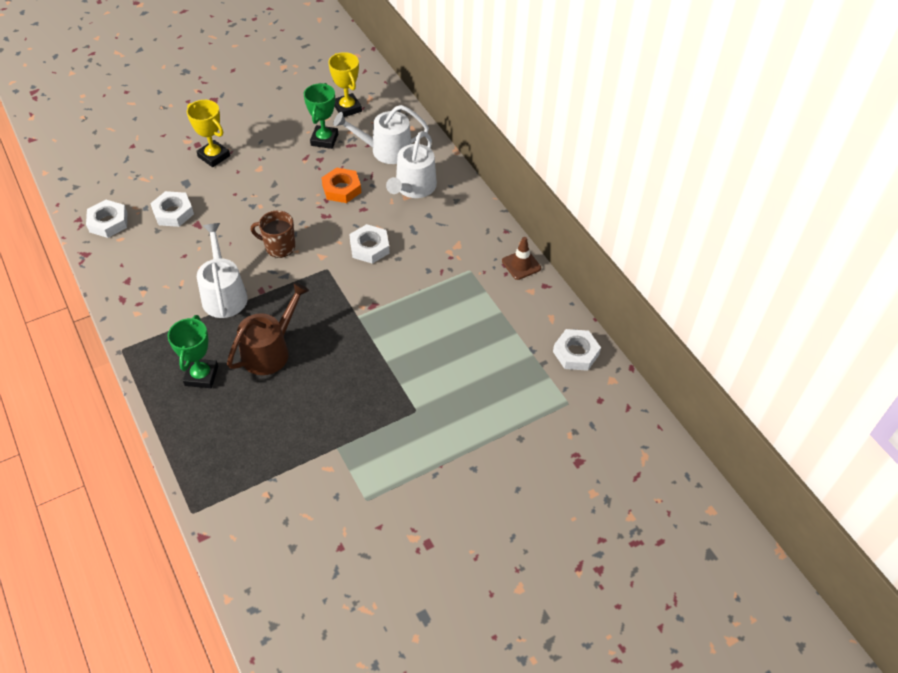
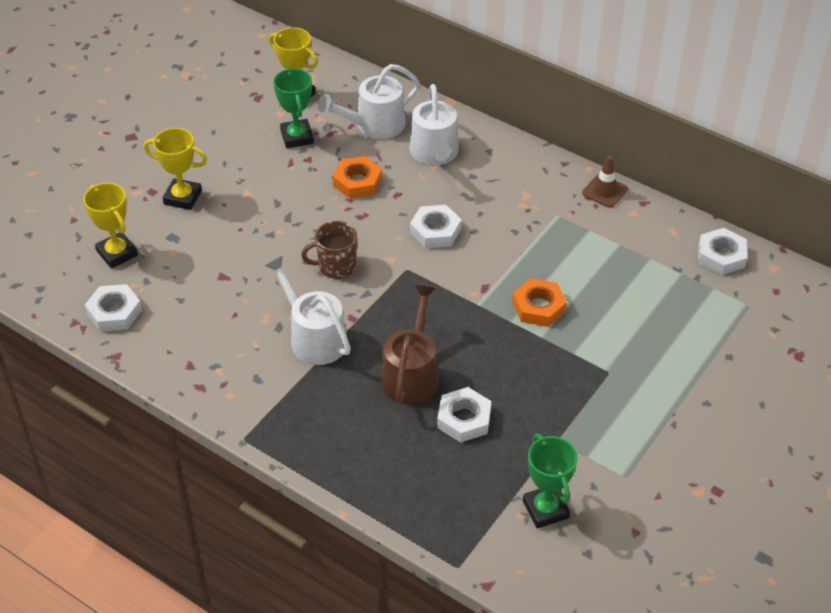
camera: 25 degrees left, 5 degrees down
(141, 180) = (117, 253): none -> yellow trophy
(173, 212) = (184, 274): white nut -> white nut (464, 419)
(201, 376) = (357, 429): green trophy -> green trophy (545, 509)
(401, 337) = (538, 307): none -> orange nut

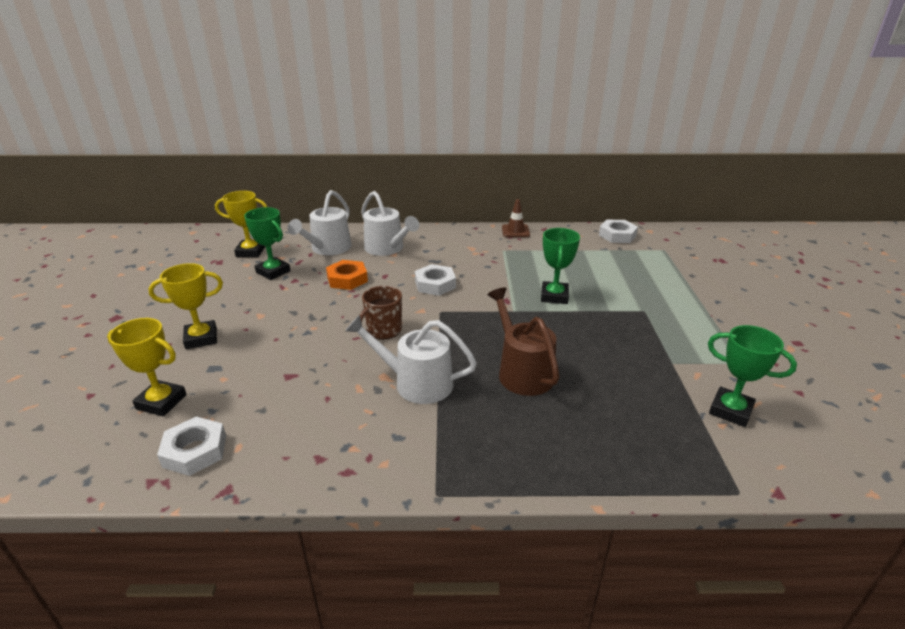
camera: 35 degrees left, 15 degrees down
(464, 419) = (596, 381): white nut -> none
(538, 307) = (554, 296): orange nut -> green trophy

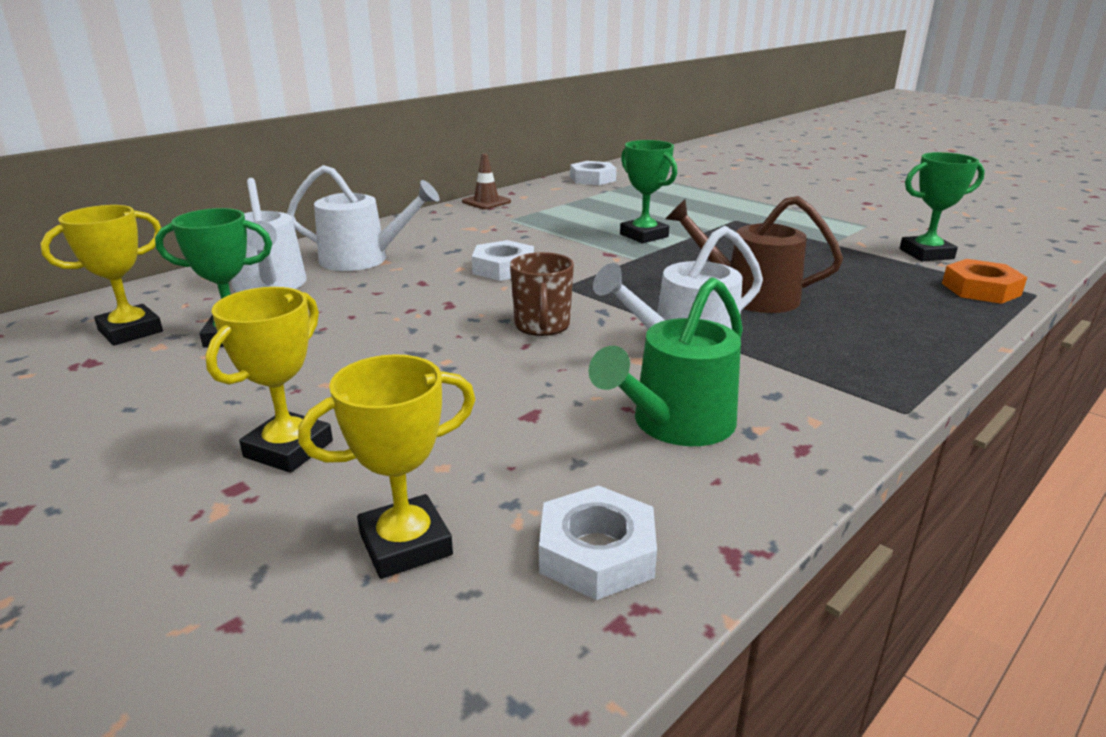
camera: 45 degrees left, 5 degrees down
(327, 420) = (676, 424): none -> green watering can
(347, 279) = (377, 302): orange nut -> orange nut (980, 289)

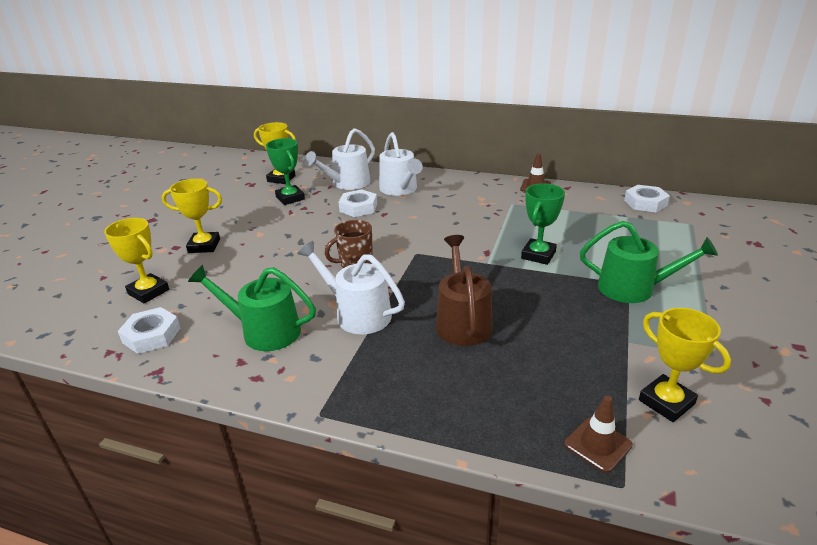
camera: 65 degrees right, 5 degrees up
(503, 268) = (425, 228): white nut -> white nut (358, 207)
(745, 220) = (633, 288): none -> green watering can
(926, 254) = (666, 402): green trophy -> yellow trophy
(980, 289) = (598, 444): orange nut -> brown traffic cone

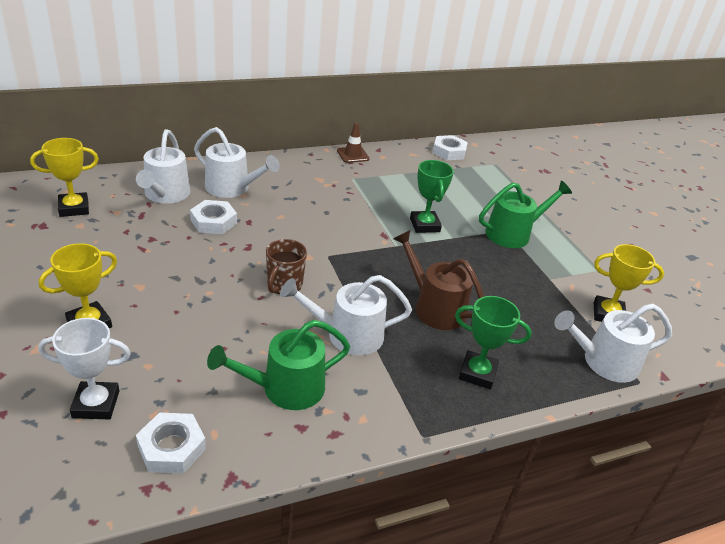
camera: 45 degrees left, 5 degrees up
(148, 292) = (96, 404): yellow trophy -> white trophy
(290, 198) = (119, 231): green trophy -> green trophy (477, 373)
(598, 444) = (604, 362): brown traffic cone -> white watering can

